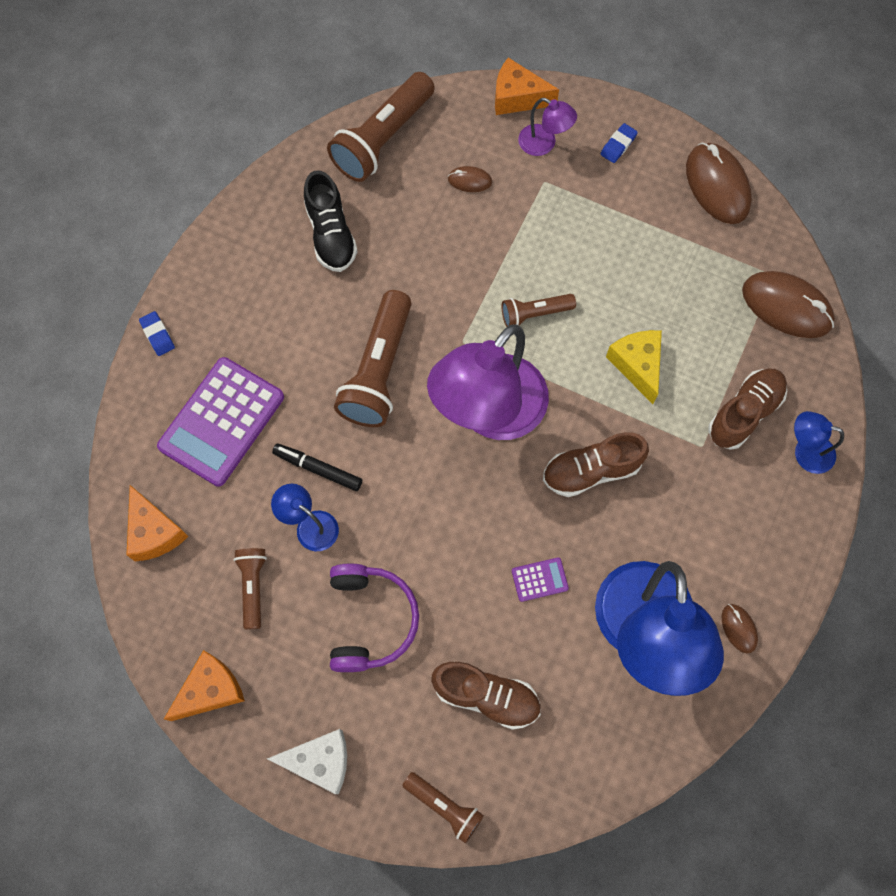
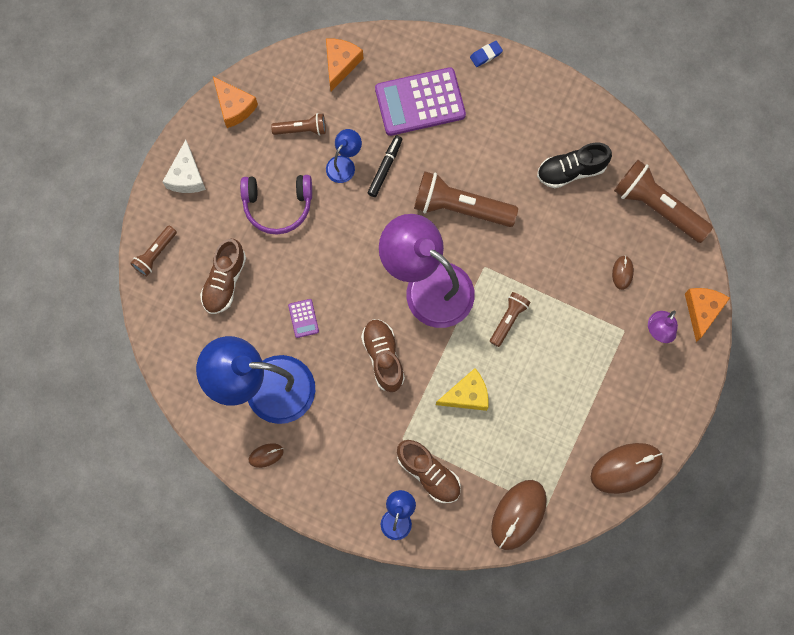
camera: 90 degrees right, 5 degrees up
(154, 532) = (340, 64): orange cheese -> orange cheese turned 135 degrees clockwise
(222, 422) = (420, 102): purple calculator -> purple calculator turned 45 degrees counterclockwise
(534, 314) = (508, 320): brown flashlight -> brown flashlight turned 45 degrees clockwise
(618, 145) = (660, 390): blue eraser -> none

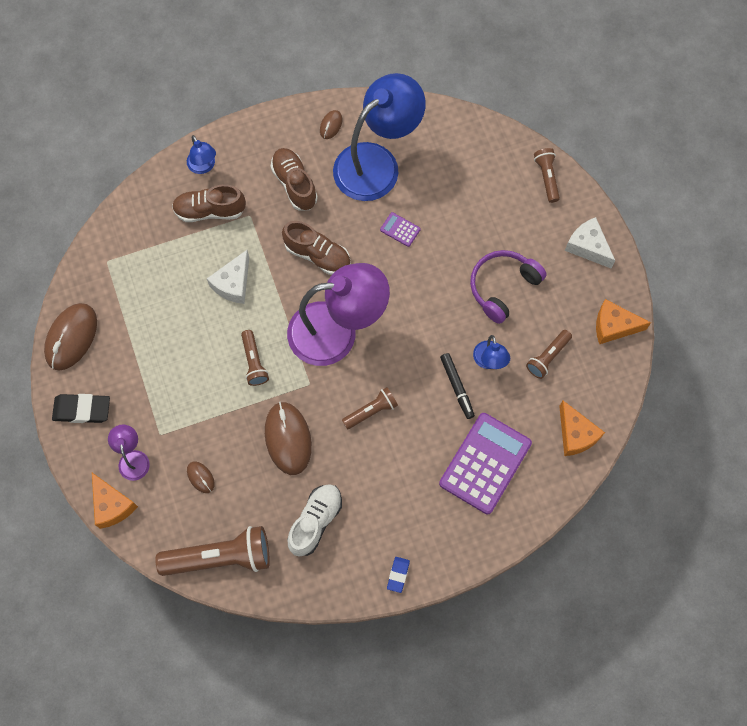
camera: 135 degrees right, 5 degrees down
(224, 281) = (480, 203): brown shoe -> brown shoe (294, 184)
(460, 207) = (371, 411): brown flashlight -> brown flashlight, size x0.54
(467, 395) = (233, 283): yellow cheese -> white cheese
(486, 55) = (475, 553): blue eraser -> blue eraser (398, 575)
(518, 514) = (121, 240): brown mouse -> brown mouse (288, 439)
(571, 170) = (315, 521): black shoe -> white shoe
(665, 402) = (82, 410): none -> black eraser

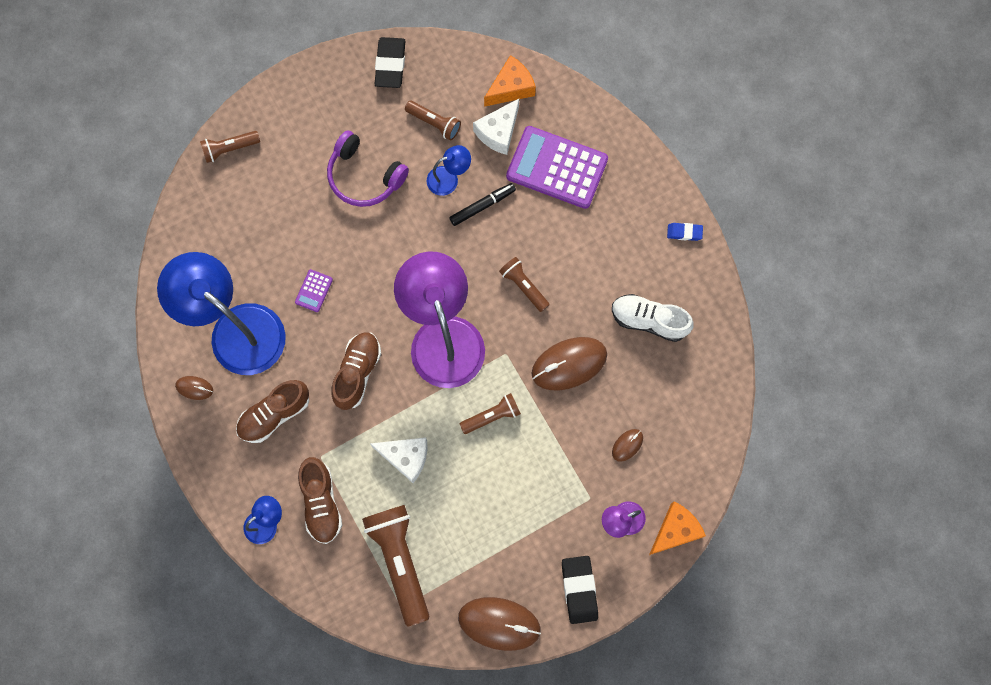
camera: 100 degrees left, 5 degrees up
(220, 557) = (704, 407): brown flashlight -> brown flashlight (400, 561)
(588, 247) = (305, 99): white cheese -> white cheese (498, 132)
(613, 326) = (390, 65): orange cheese -> black eraser

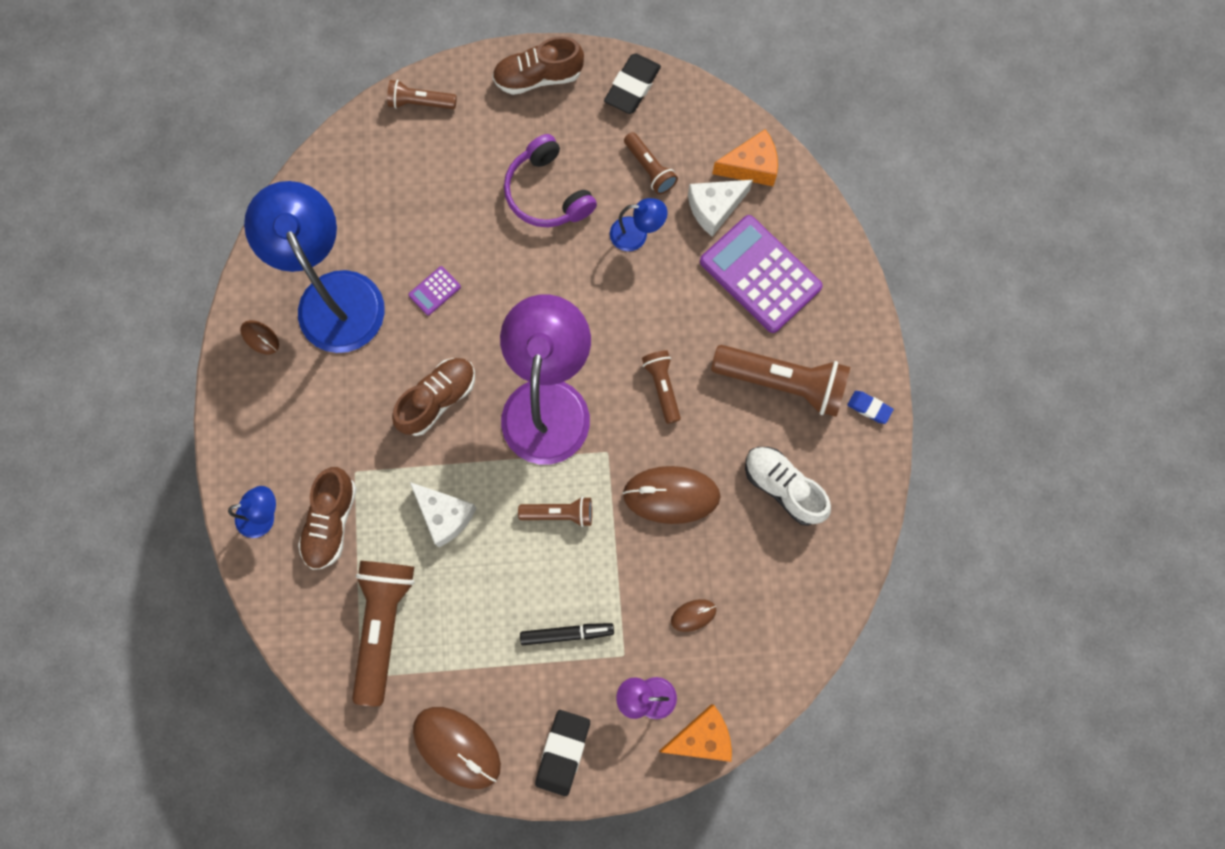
camera: 25 degrees right, 0 degrees up
(274, 414) = (329, 404): brown shoe -> brown shoe (538, 77)
(482, 206) = (659, 280): black marker -> black marker (567, 634)
(611, 242) = (782, 382): none -> brown flashlight

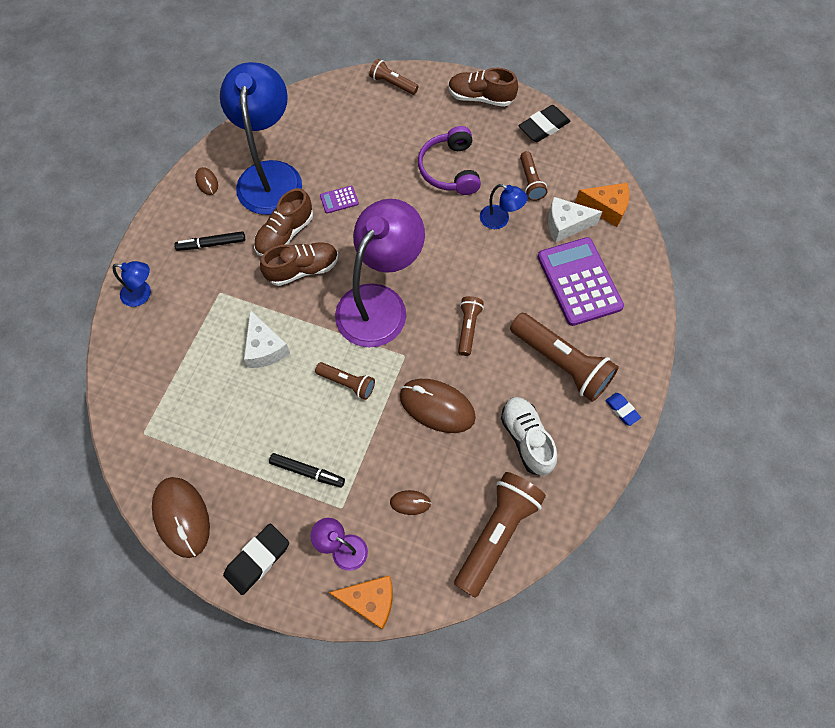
camera: 25 degrees right, 10 degrees down
(311, 416) = (211, 244): none -> black marker
(331, 522) = (184, 318): brown shoe -> brown shoe (285, 234)
(383, 626) = (179, 405): brown flashlight -> brown flashlight (496, 534)

